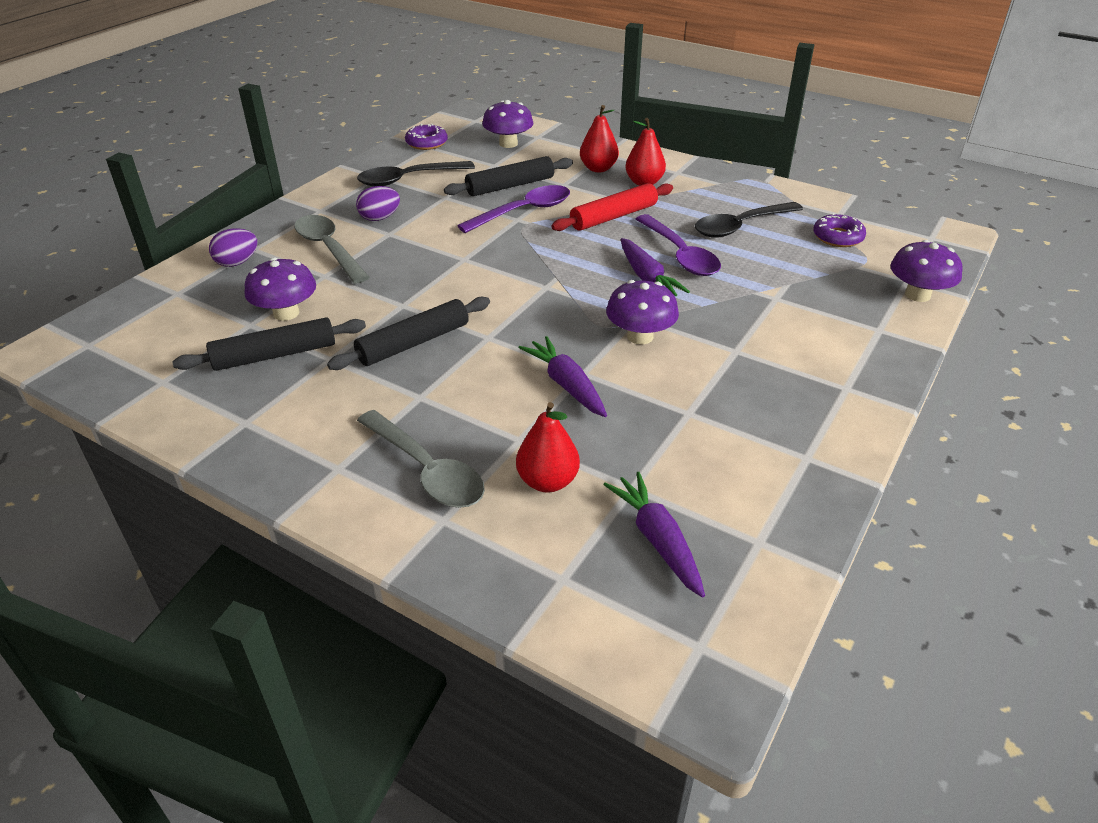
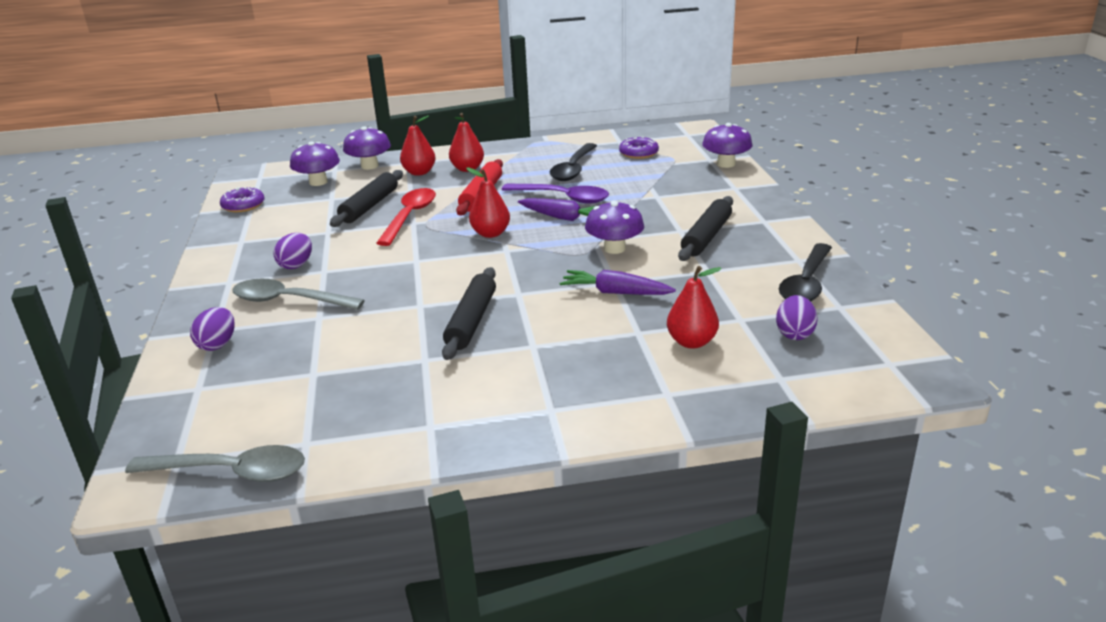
camera: 40 degrees left, 10 degrees down
(275, 355) = (374, 379): black rolling pin -> black rolling pin (706, 237)
(286, 313) = (332, 353): purple mushroom -> purple mushroom (369, 166)
(408, 179) = (273, 233): black spoon -> black spoon (806, 283)
(427, 470) = (611, 377): grey spoon -> grey spoon (231, 472)
(523, 212) = (409, 217): purple spoon -> red spoon
(559, 262) = (490, 233): none -> red pear
(657, 540) = (794, 334): purple carrot -> purple egg

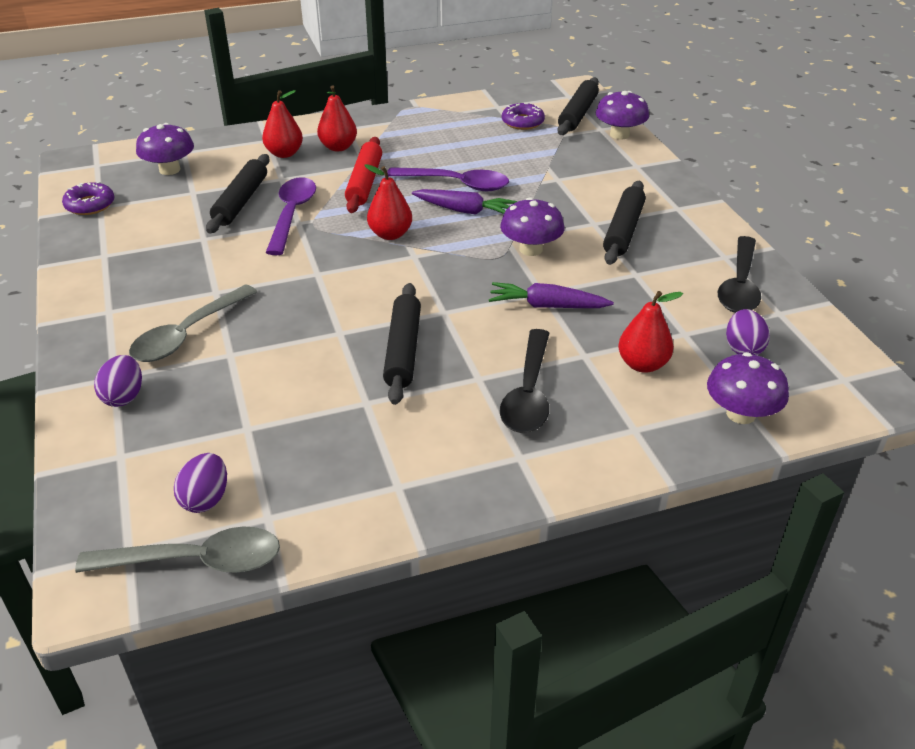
camera: 10 degrees left, 10 degrees up
(289, 301) = (188, 334): grey spoon -> grey spoon turned 60 degrees counterclockwise
(296, 265) = (181, 285): purple egg -> purple egg (205, 499)
(369, 166) = (223, 146): purple mushroom -> purple mushroom (740, 414)
(409, 217) = (292, 214): red spoon -> purple spoon
(573, 169) = (457, 145): black spoon -> black spoon (528, 393)
(691, 148) = (577, 114): none -> black rolling pin

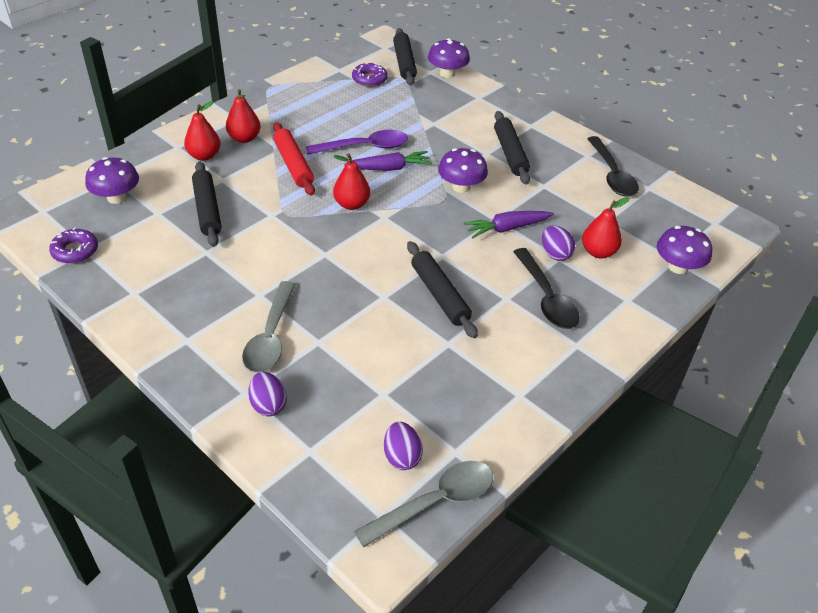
camera: 30 degrees left, 5 degrees up
(292, 214) = (260, 209): purple spoon -> none
(743, 348) = (647, 220): purple egg -> purple egg (555, 254)

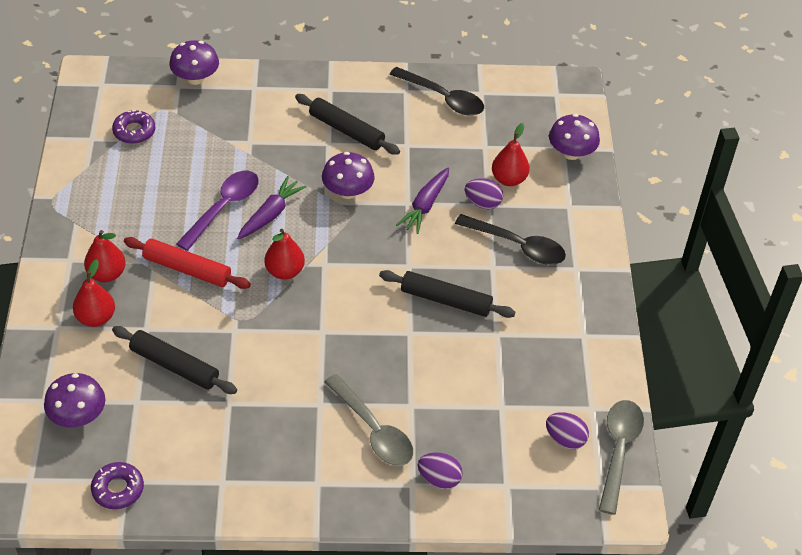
camera: 45 degrees left, 5 degrees up
(404, 63) = (141, 91): black rolling pin -> none

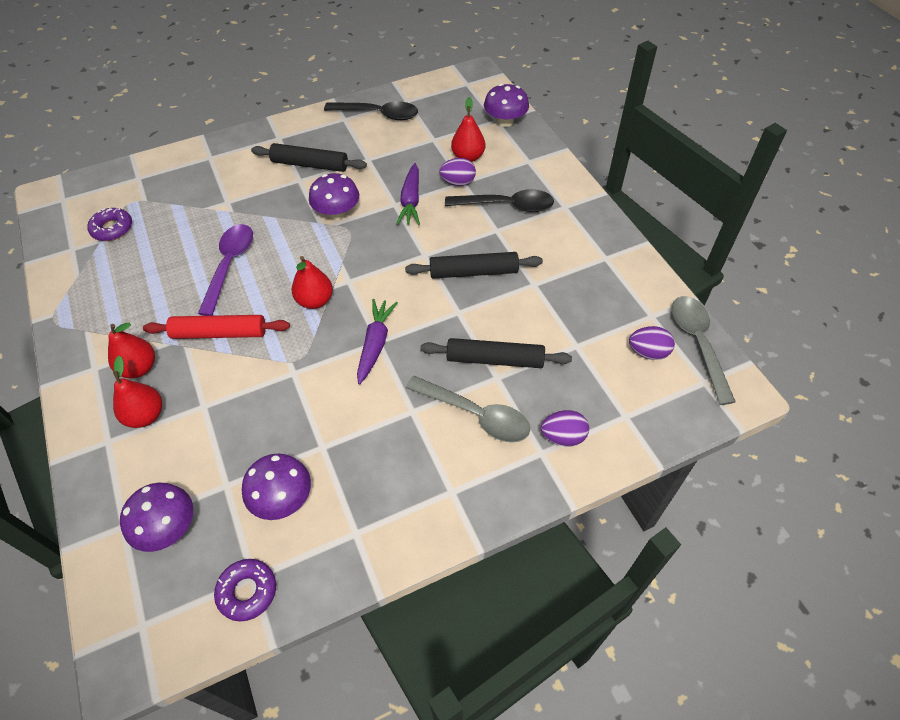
camera: 20 degrees left, 5 degrees up
(174, 366) = (249, 431): black rolling pin -> black rolling pin (495, 359)
(195, 78) = (152, 166): purple mushroom -> purple mushroom (282, 498)
(270, 214) = (277, 256): purple carrot -> purple carrot (375, 344)

